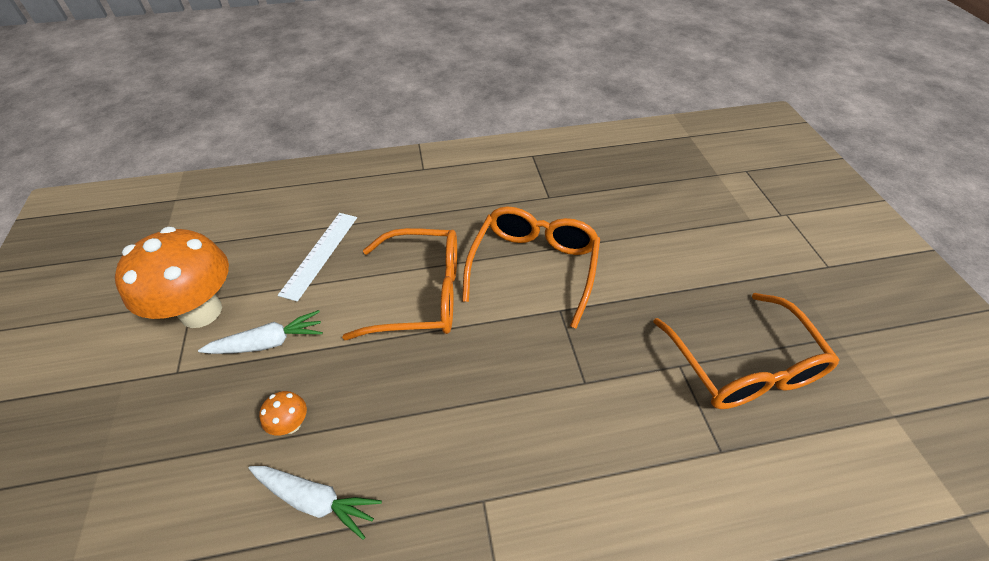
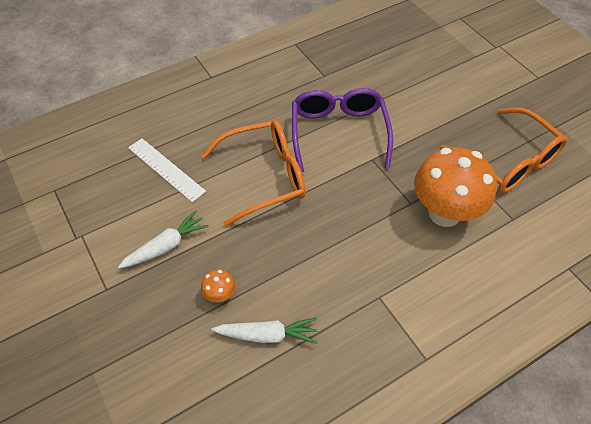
camera: 20 degrees left, 5 degrees up
(201, 311) = (95, 240): orange mushroom -> orange mushroom (444, 213)
(320, 254) = (166, 169): white ruler -> white ruler turned 45 degrees counterclockwise
(534, 266) = (338, 132): orange glasses -> purple glasses

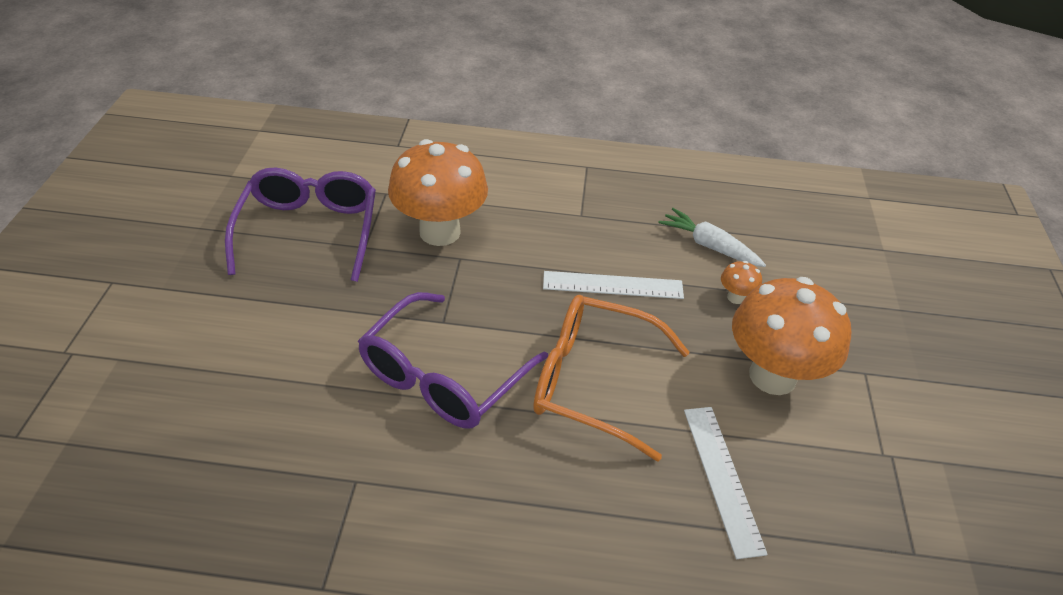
camera: 145 degrees left, 10 degrees down
(166, 246) = (772, 376): white carrot -> orange mushroom
(305, 248) = (613, 285): none -> white ruler
(508, 161) = (309, 231): orange glasses -> purple glasses

